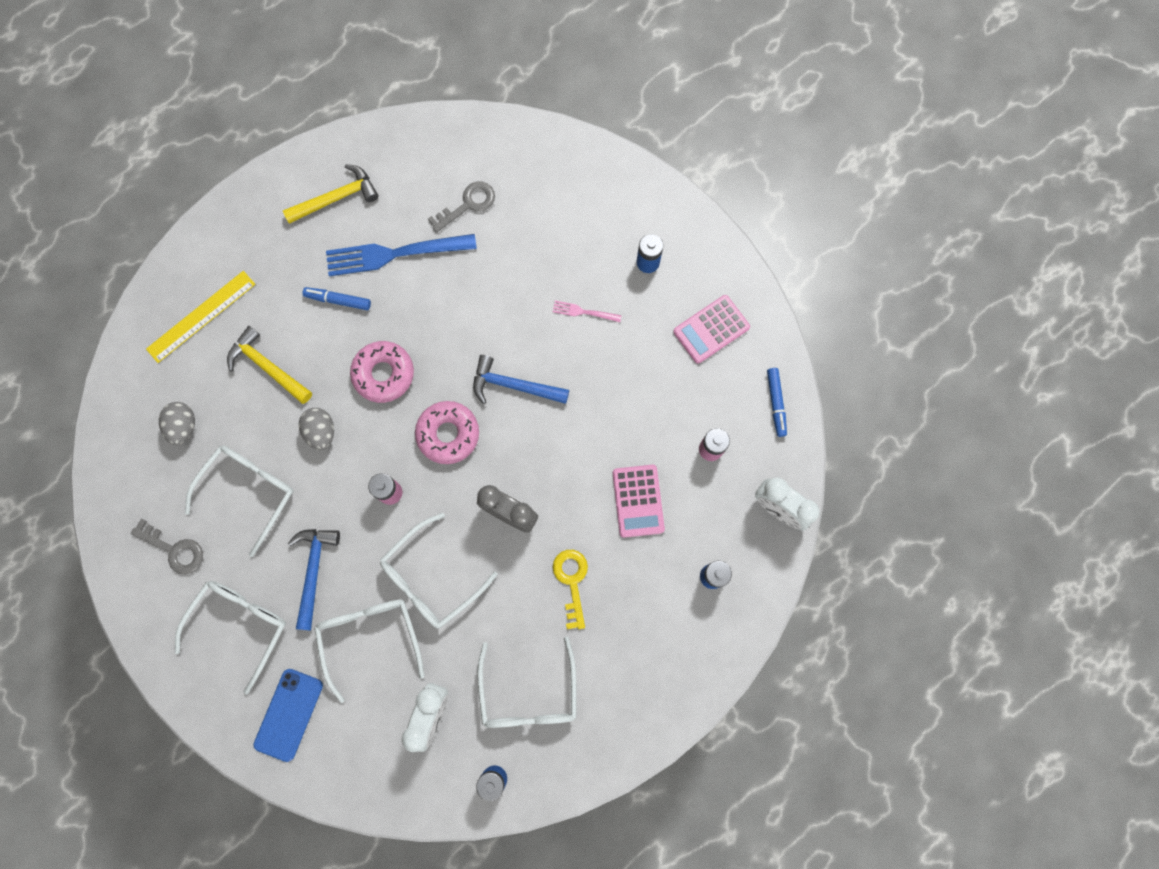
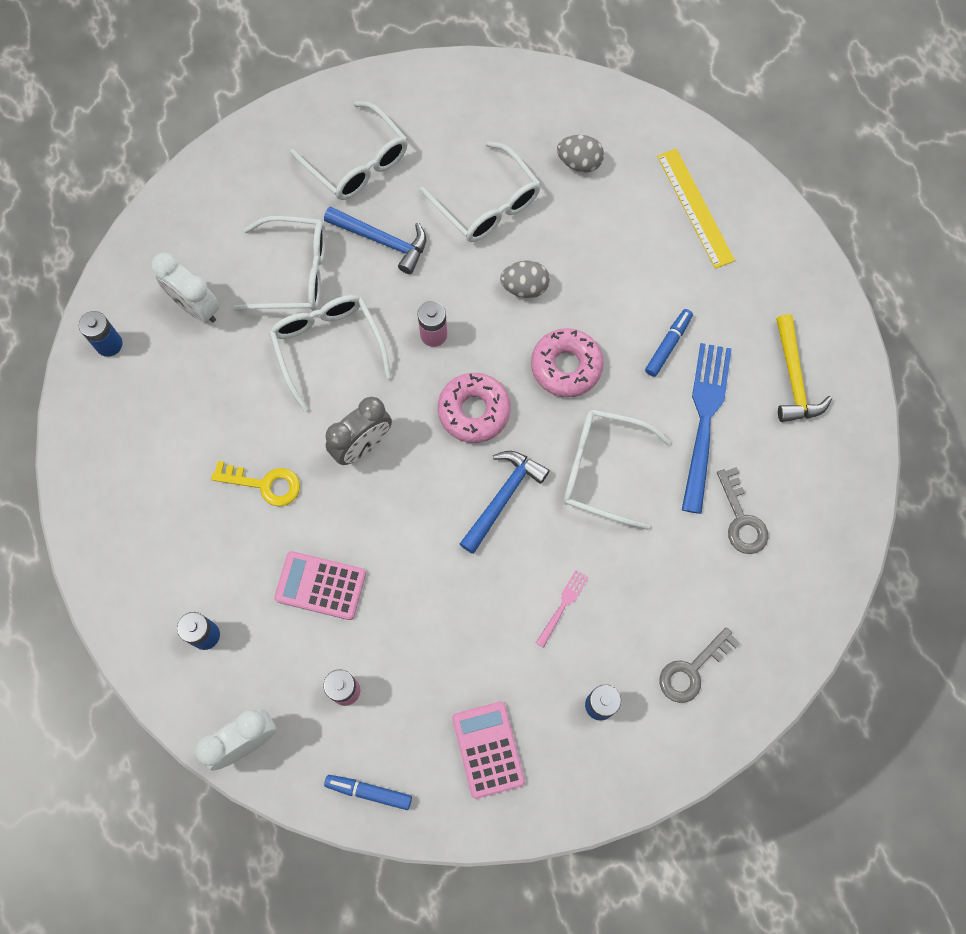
camera: 110 degrees right, 5 degrees down
(174, 549) = (456, 125): grey key -> grey key (692, 670)
(268, 367) = (616, 256): yellow hammer -> none
(288, 714) = (255, 182): blue phone -> none
(529, 693) = (173, 403): white glasses -> white glasses (602, 470)

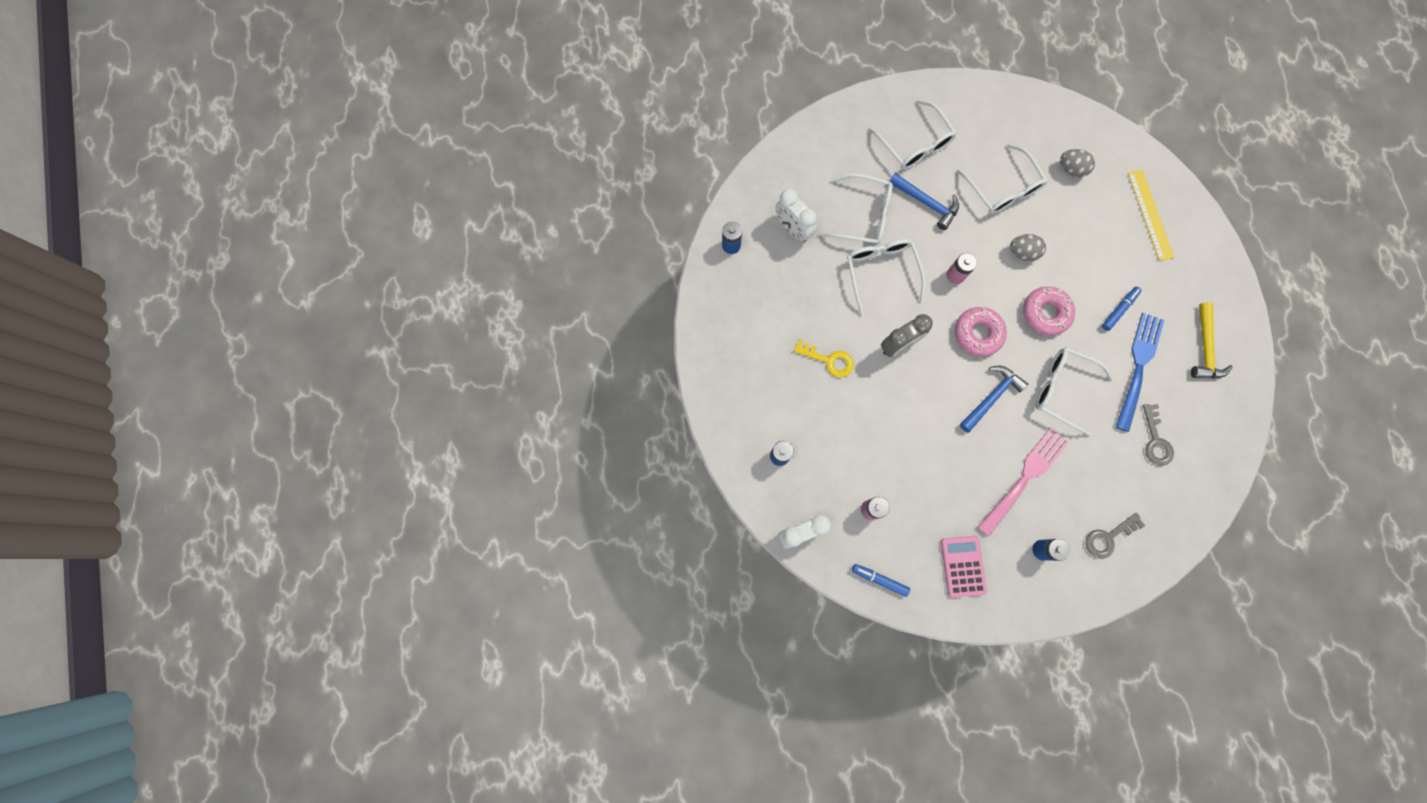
camera: 10 degrees right, 5 degrees up
(320, 586) = (860, 436): pink calculator -> none
(563, 606) = (1024, 478): pink fork -> pink fork, size x2.21

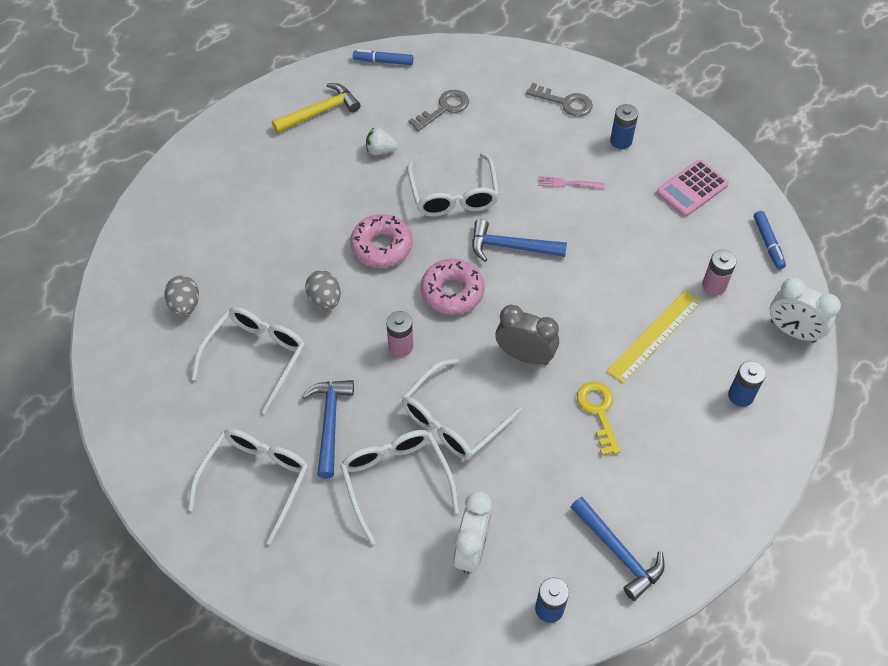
camera: 125 degrees left, 20 degrees down
(735, 304) = (618, 552): none -> blue hammer
(1024, 478) = (568, 183): pink fork -> pink fork, size x0.45
(1119, 310) = (330, 190): blue marker -> blue marker (383, 61)
(1138, 367) = (380, 150): blue fork -> white strawberry
(1150, 215) = (197, 212): yellow ruler -> yellow ruler (654, 336)

